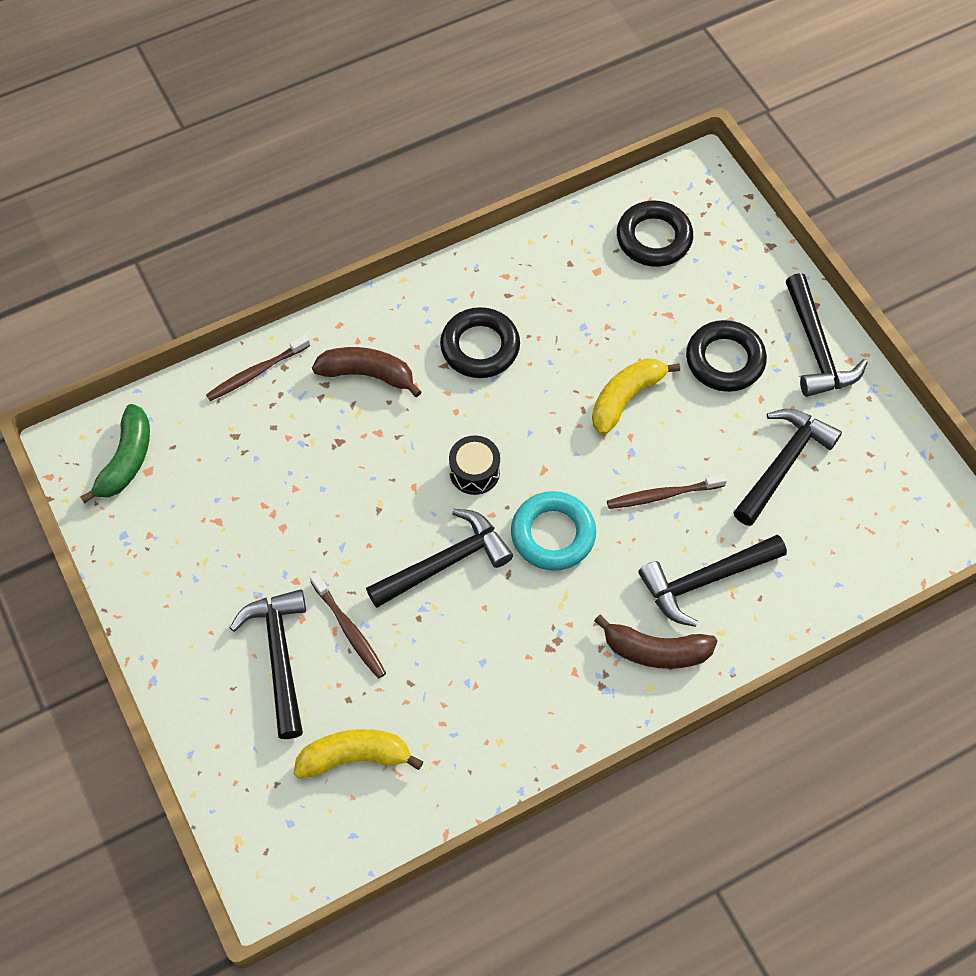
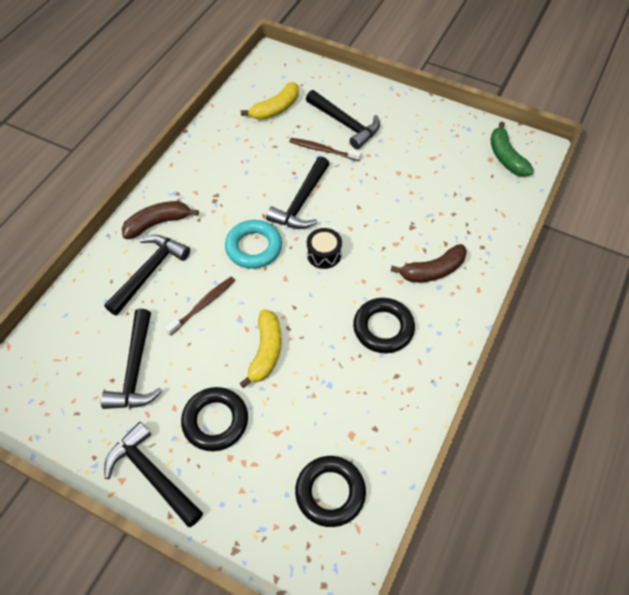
camera: 145 degrees right, 5 degrees down
(256, 373) = (493, 234): brown toothbrush -> none

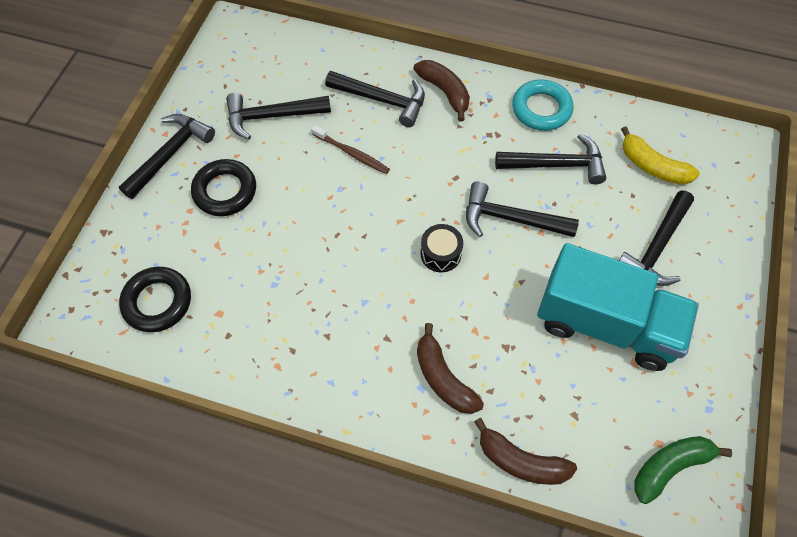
camera: 80 degrees right, 5 degrees up
(254, 247) = (434, 183): turquoise ring -> turquoise ring (541, 109)
(258, 164) = (556, 164): none -> black hammer
(266, 352) = (305, 219): yellow banana -> none
(322, 150) = (601, 228): brown toothbrush -> none
(383, 328) = (351, 329): black ring -> none
(401, 166) = (605, 324): none -> turquoise truck
(499, 235) = (520, 461): none -> brown banana

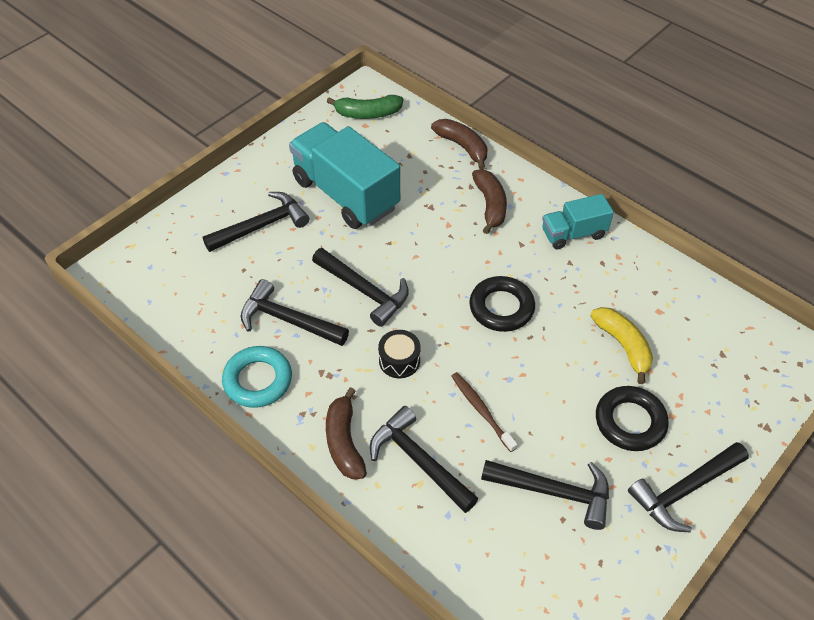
camera: 155 degrees left, 10 degrees down
(157, 302) = (715, 340): black ring -> black ring (501, 307)
(335, 377) = (573, 234): none -> turquoise truck
(440, 254) = (443, 286): black drum -> black drum (399, 360)
(652, 166) = (204, 285): yellow banana -> yellow banana (623, 346)

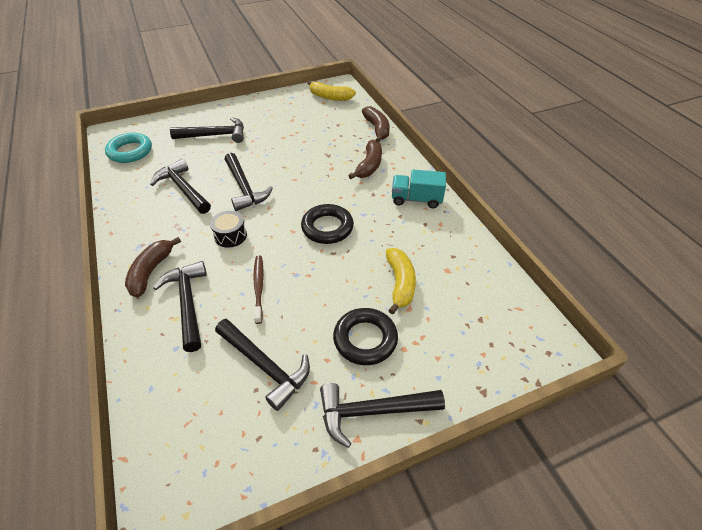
camera: 25 degrees right, 5 degrees down
(258, 380) = (134, 215): turquoise ring -> turquoise ring (130, 151)
(345, 194) = (280, 133): turquoise truck -> none
(367, 113) = (330, 97): green banana -> yellow banana

